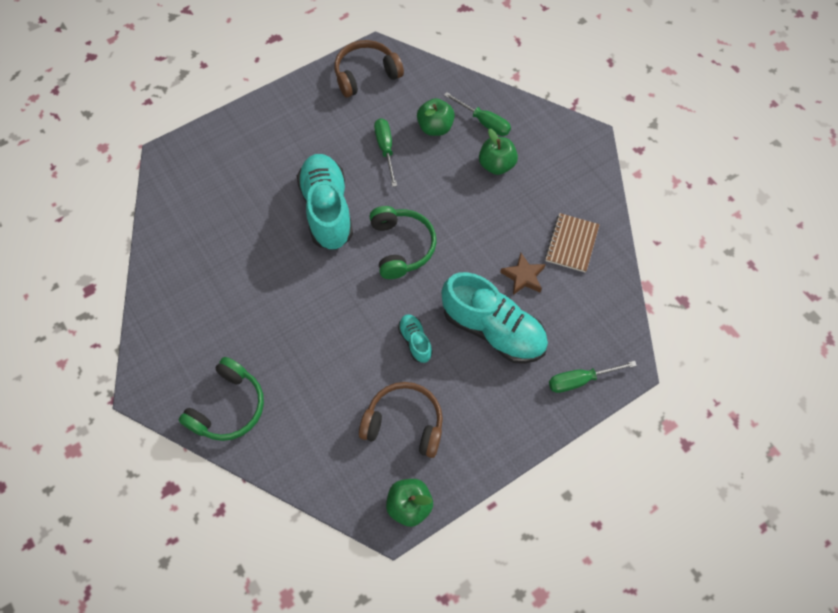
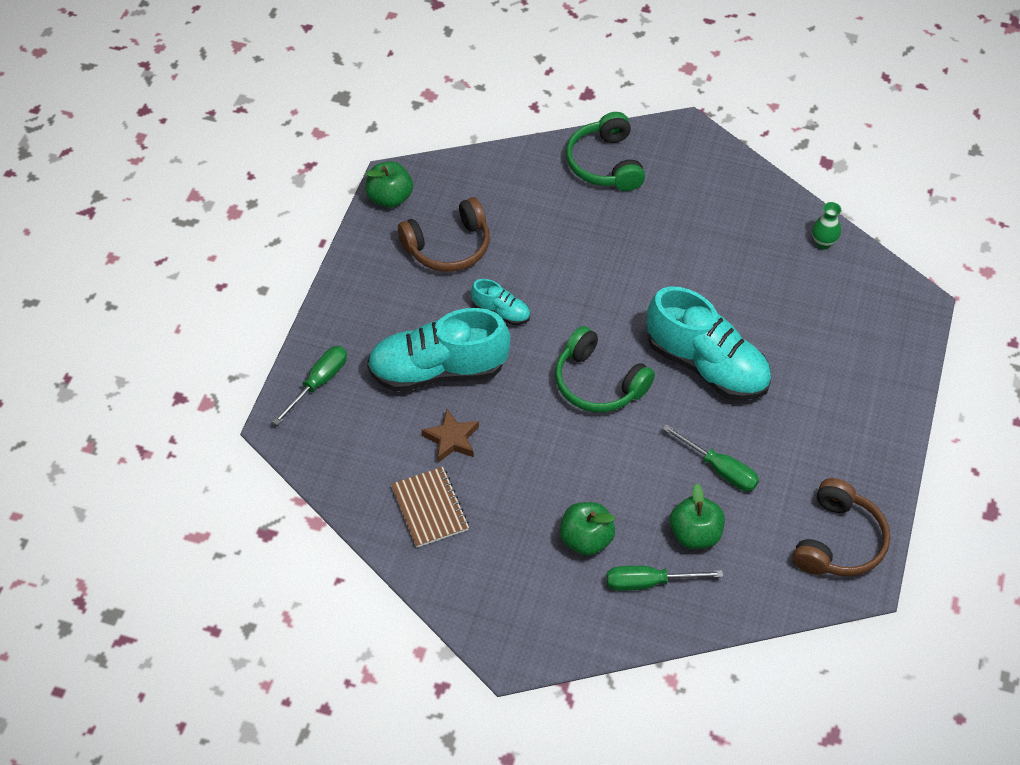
camera: 140 degrees right, 10 degrees down
(167, 233) = (823, 243): none -> green vase

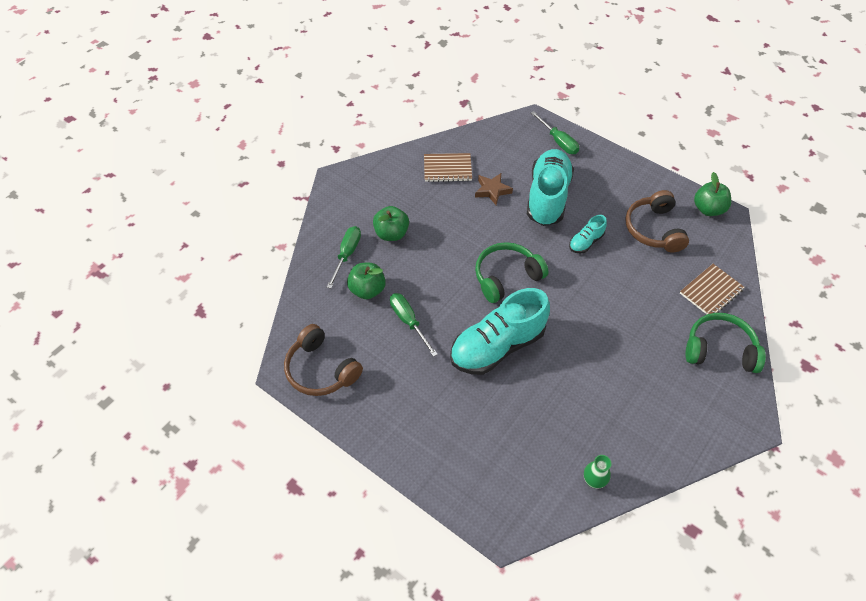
camera: 110 degrees right, 0 degrees up
(525, 180) = (711, 291): none -> brown notebook
(720, 469) = (408, 322): green screwdriver -> green screwdriver turned 90 degrees clockwise

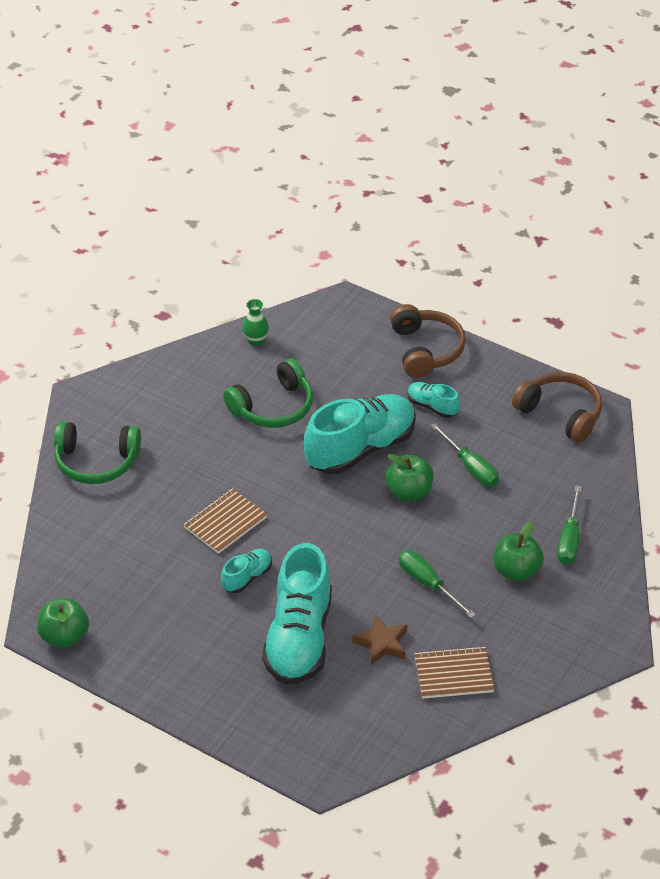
camera: 175 degrees right, 10 degrees down
(367, 290) = (530, 499): green apple -> green apple (409, 492)
(431, 386) = (432, 406): none -> turquoise shoe
(506, 277) = (354, 525): green headphones -> green headphones (273, 407)
(558, 141) = (280, 736): green screwdriver -> green screwdriver (428, 584)
(654, 229) = (149, 601): brown headphones -> brown headphones (425, 350)
(711, 291) = (89, 525): brown notebook -> brown notebook (225, 522)

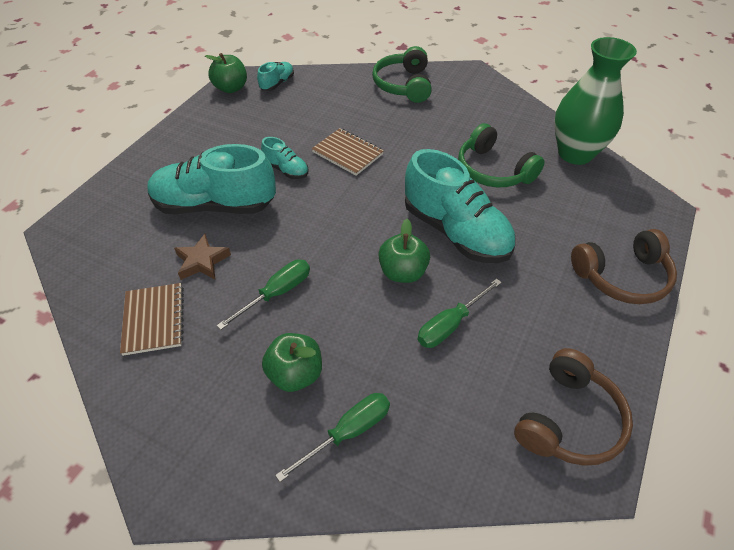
camera: 85 degrees right, 5 degrees up
(256, 341) = (575, 153): green vase -> green vase, size x2.45
(432, 406) = (535, 286): turquoise shoe -> turquoise shoe (277, 83)
(569, 539) = (348, 432): green screwdriver -> green screwdriver turned 135 degrees clockwise

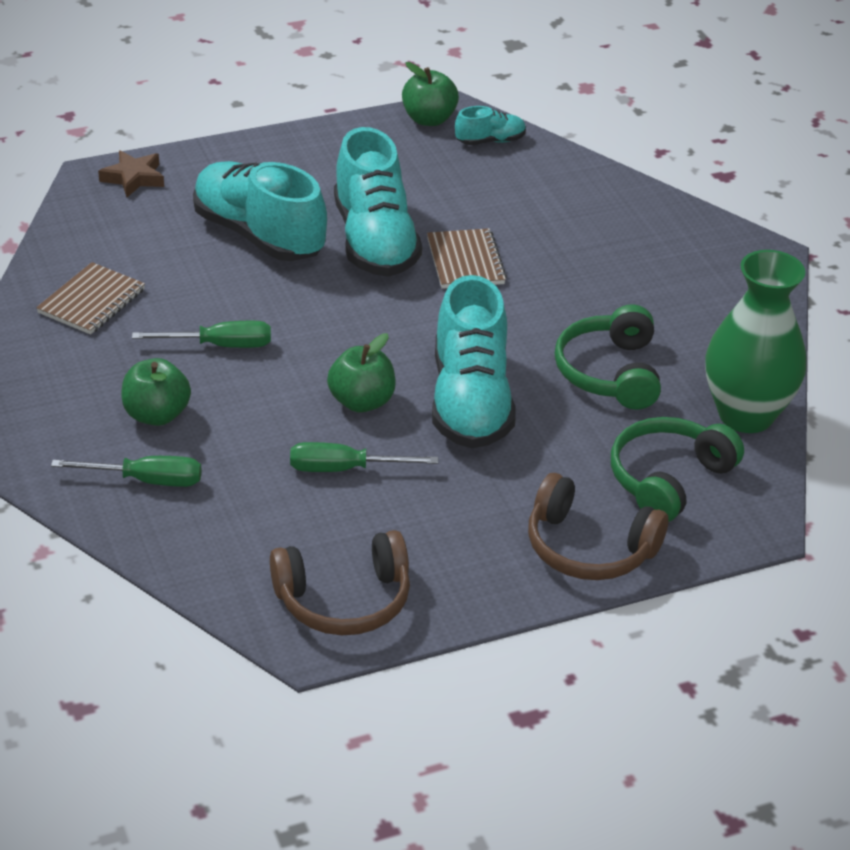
camera: 40 degrees right, 10 degrees down
(202, 261) = (187, 278): brown star -> brown star (133, 178)
(286, 170) = (375, 241): turquoise shoe -> turquoise shoe, size x2.15
(403, 85) = (647, 223): green headphones -> green headphones (669, 479)

